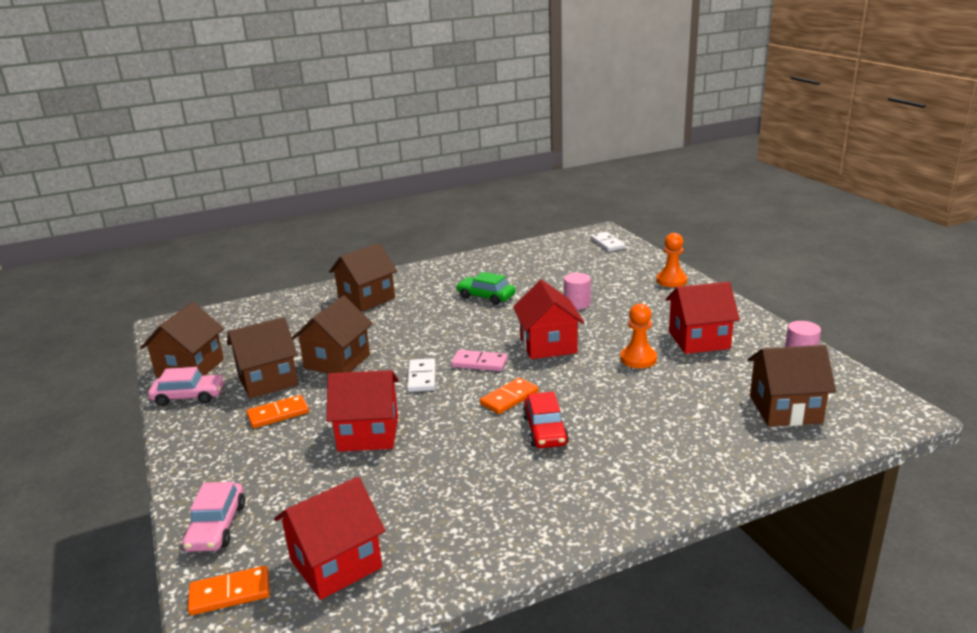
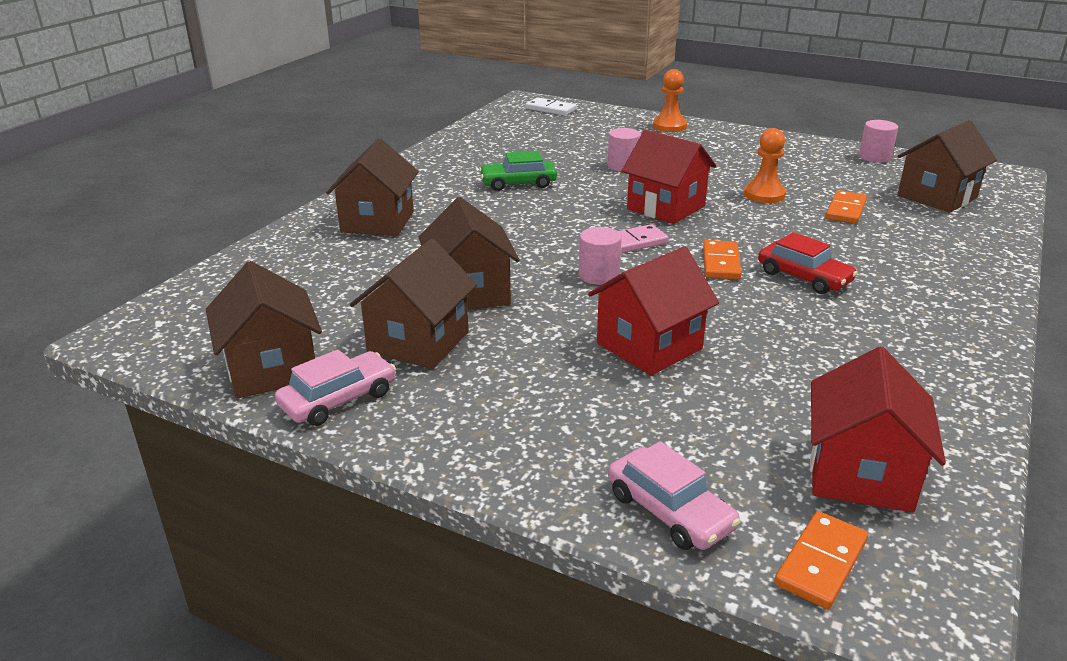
camera: 40 degrees left, 5 degrees up
(278, 414) = (505, 370): orange domino -> orange domino (846, 210)
(421, 377) = (599, 275): white domino -> pink cylinder
(699, 340) = (781, 166): red house -> none

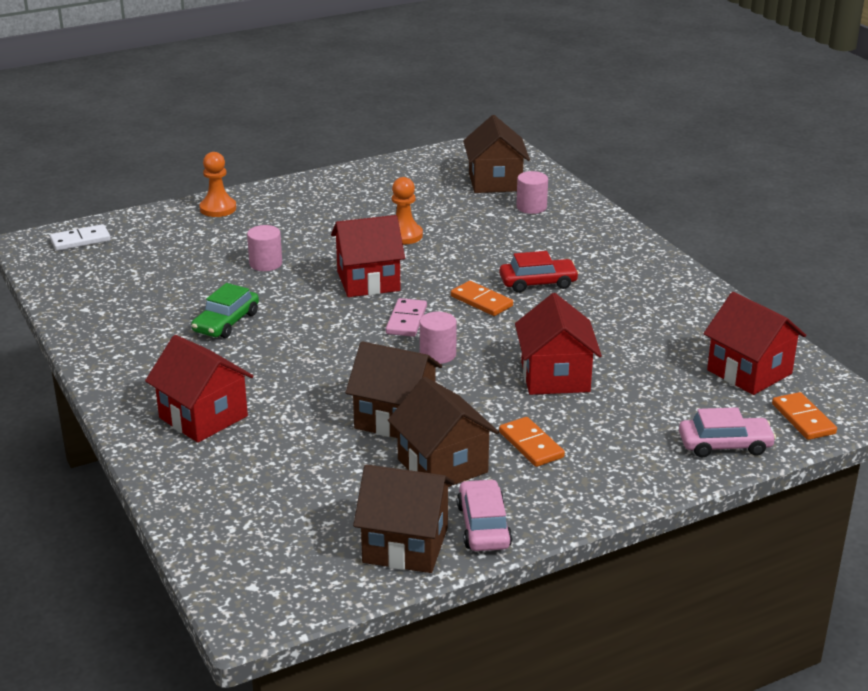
camera: 55 degrees left, 0 degrees up
(377, 222) = (203, 417): brown house -> red house
(846, 210) = (469, 220): orange domino -> orange domino (531, 444)
(874, 157) = (406, 167): pink cylinder -> pink cylinder (531, 207)

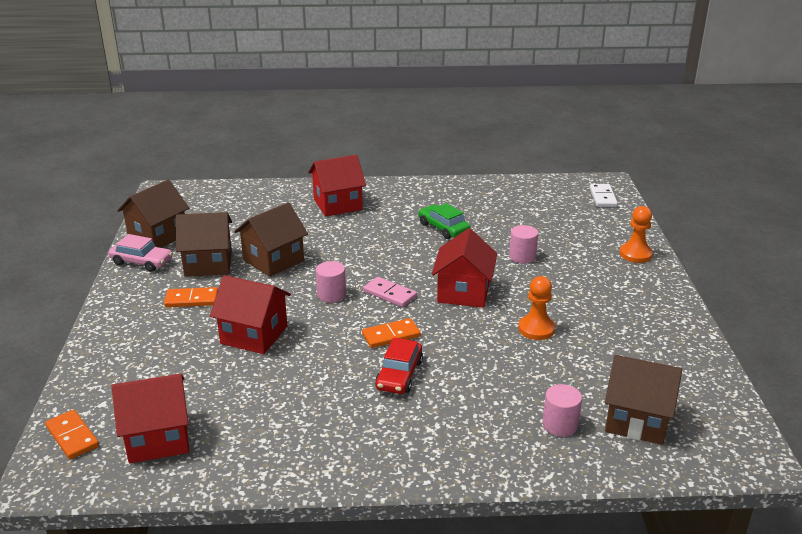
camera: 115 degrees right, 0 degrees up
(725, 445) = (95, 380): pink car -> none
(803, 419) = (72, 437): orange domino -> orange domino turned 45 degrees clockwise

